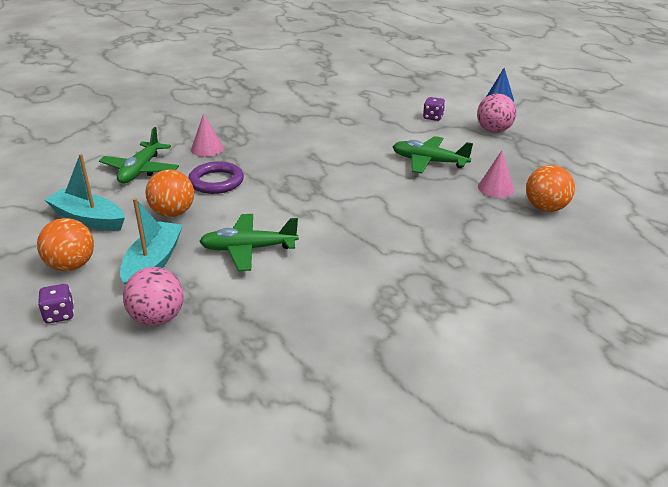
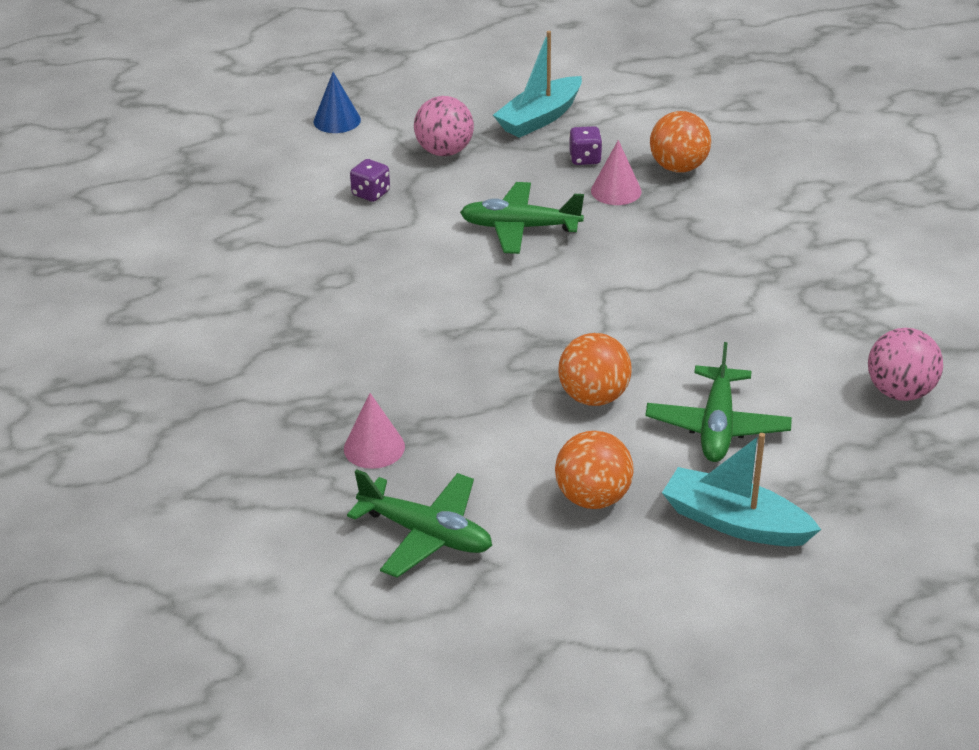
camera: 75 degrees left, 5 degrees up
(59, 315) = (847, 618): purple dice -> purple dice (585, 159)
(71, 266) = (723, 612): orange ball -> orange ball (594, 397)
(88, 219) = (582, 598): turquoise boat -> turquoise boat (539, 118)
(157, 318) = (866, 520): pink ball -> pink ball (900, 392)
(216, 182) = (504, 444): purple ring -> none
(429, 162) = (520, 228): green plane -> green plane turned 60 degrees clockwise

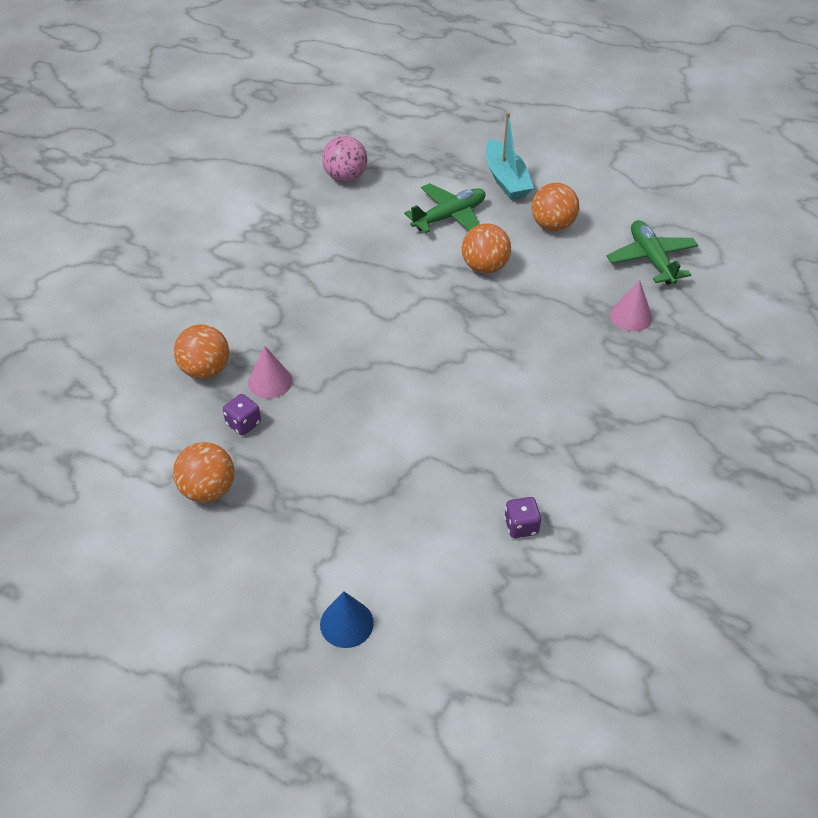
camera: 135 degrees left, 10 degrees up
(371, 193) = (421, 509): purple dice -> purple dice (521, 526)
(444, 151) = (318, 511): pink ball -> none
(520, 228) = (368, 398): green plane -> none
(539, 118) = (208, 490): turquoise boat -> orange ball

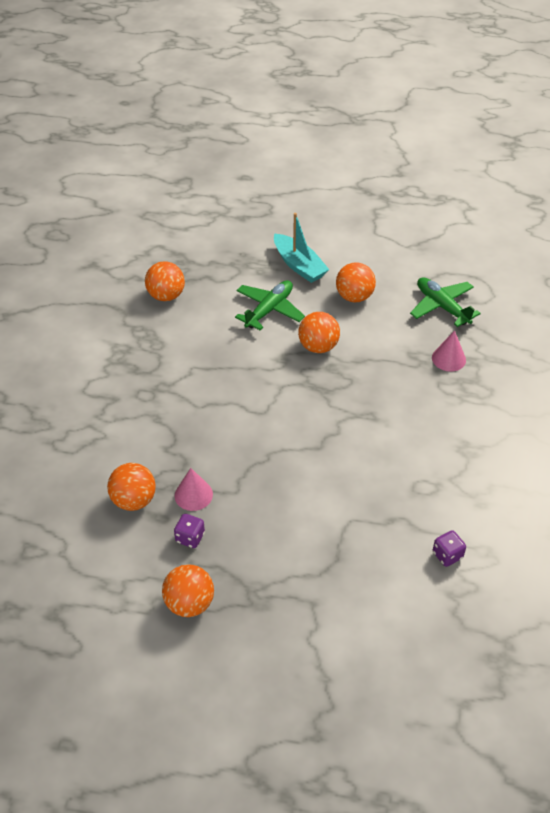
camera: 20 degrees left, 0 degrees up
(345, 177) = (166, 296): pink ball -> orange ball
(346, 623) = (355, 677): blue cone -> none

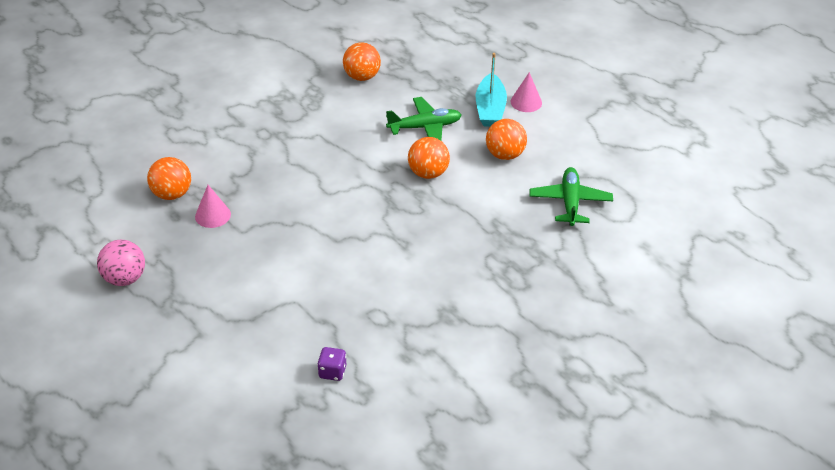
camera: 40 degrees right, 5 degrees down
(189, 603) = (125, 278): orange ball -> pink ball
(190, 537) = (176, 240): purple dice -> none
(448, 359) = (522, 242): pink cone -> pink cone (526, 102)

